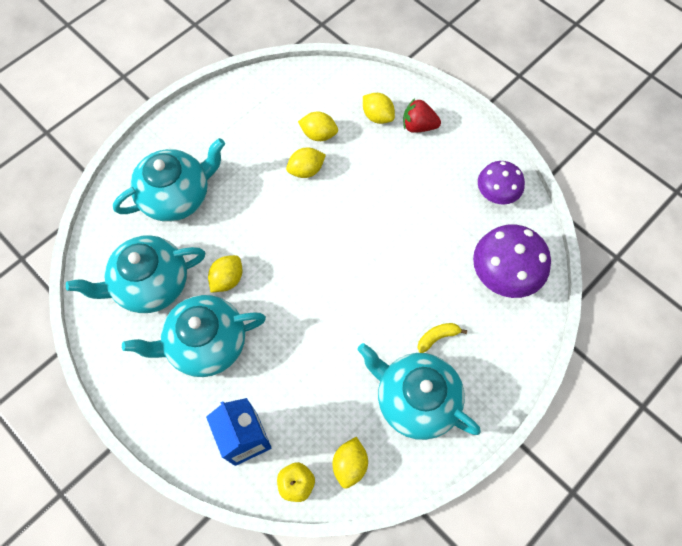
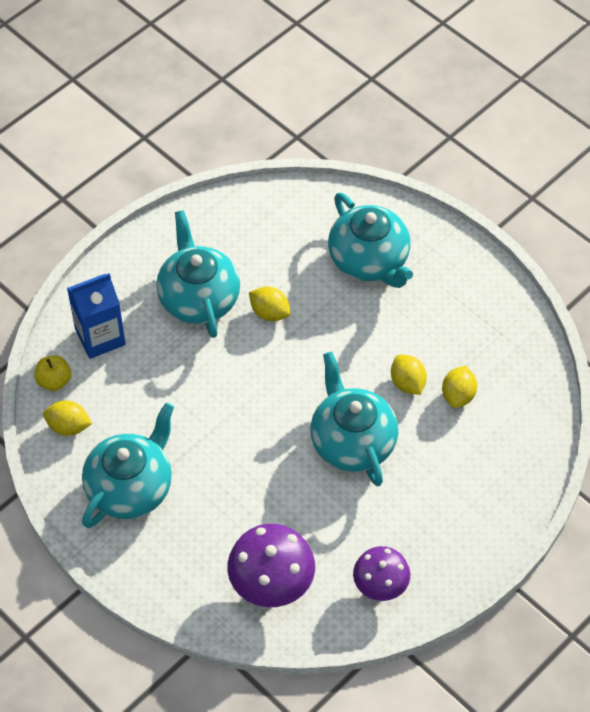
camera: 90 degrees right, 10 degrees down
(151, 284) = (264, 246): turquoise teapot -> turquoise teapot (352, 441)
(377, 116) = (488, 459): yellow lemon -> none
(418, 126) = (477, 504): red strawberry -> none
(437, 337) = (198, 512): yellow banana -> none

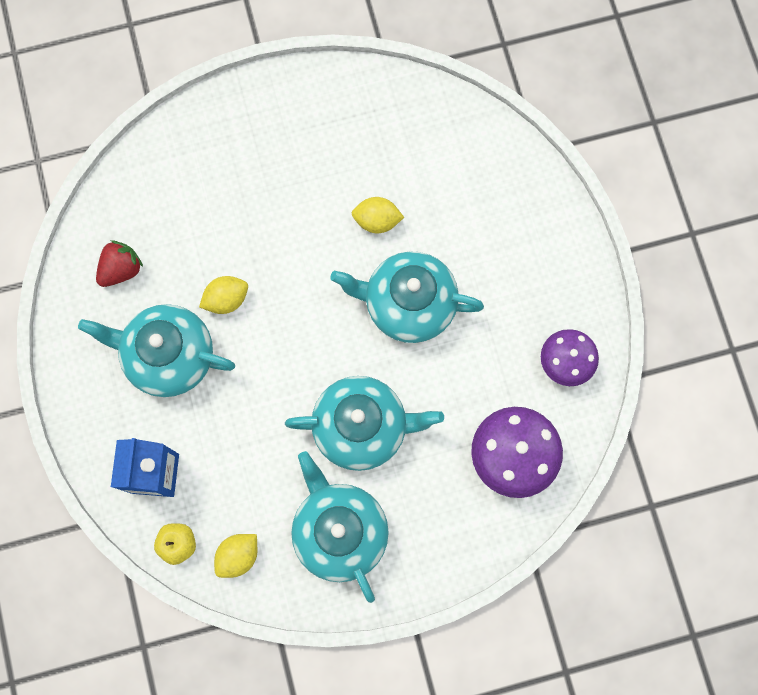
camera: 60 degrees left, 20 degrees up
(247, 232) = (121, 269): none -> red strawberry
(369, 260) = (225, 176): turquoise teapot -> turquoise teapot (362, 427)
(458, 395) = (415, 185): yellow lemon -> none

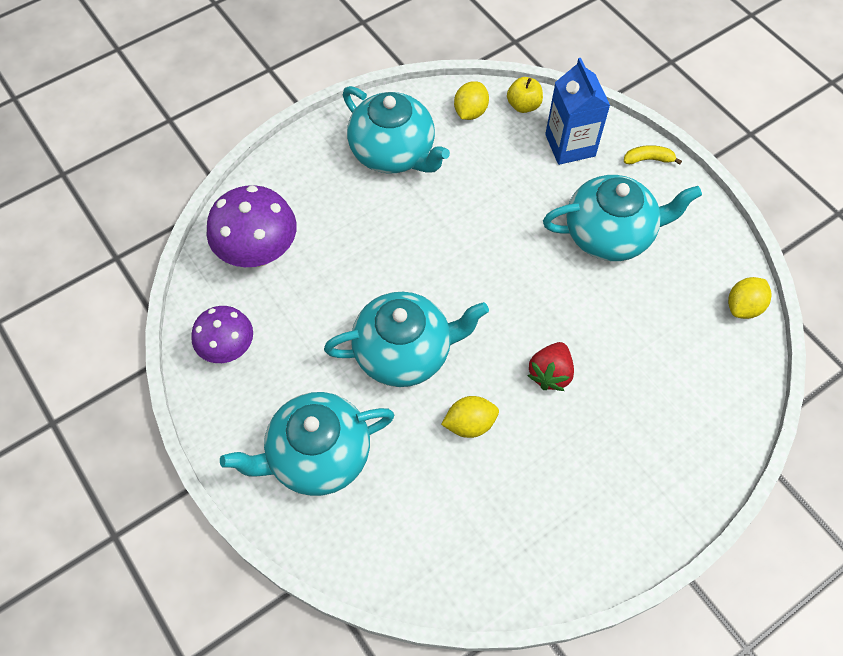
camera: 160 degrees right, 15 degrees down
(85, 427) = (648, 159): none -> yellow banana
(121, 269) = (697, 292): red strawberry -> red strawberry (550, 374)
(226, 299) = (583, 298): yellow lemon -> yellow lemon (743, 307)
(362, 427) = (406, 233): turquoise teapot -> turquoise teapot (317, 456)

